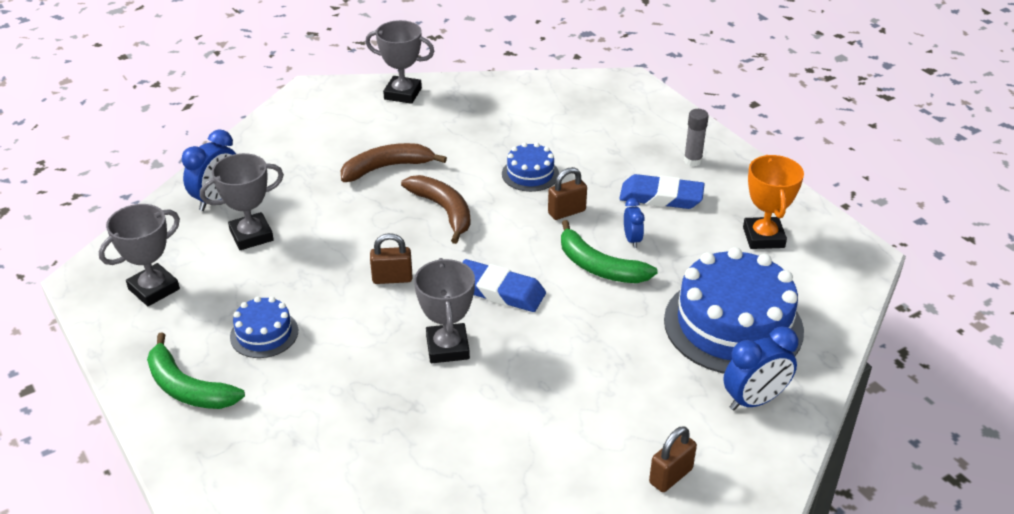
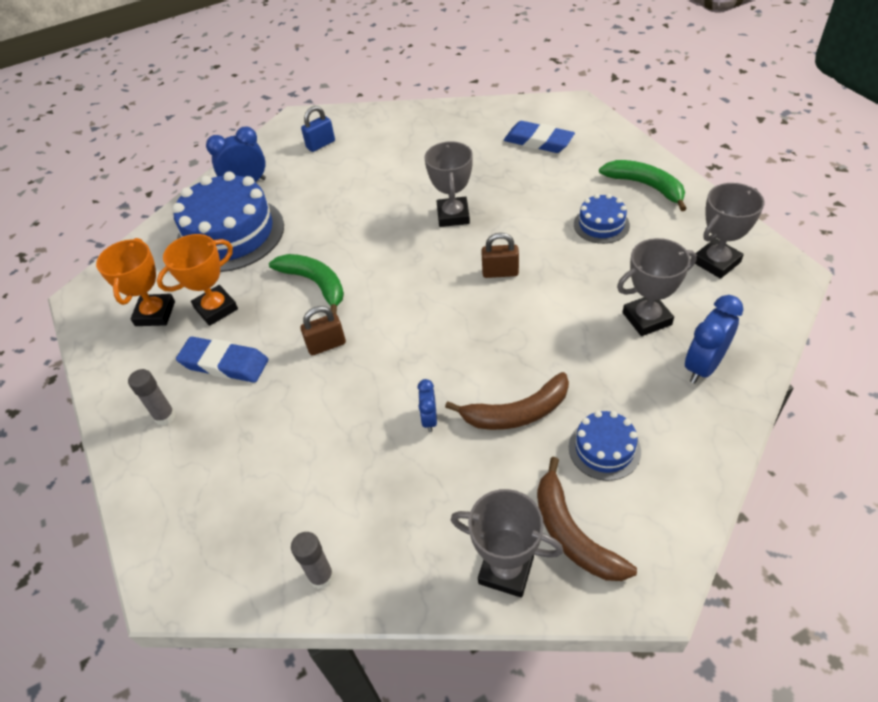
camera: 170 degrees left, 10 degrees up
(443, 211) = (451, 348): brown banana -> brown banana (572, 533)
(499, 291) = (407, 261): blue eraser -> blue eraser (538, 141)
(526, 88) = (321, 576): none -> grey glue stick
(530, 174) = (352, 399): blue cake -> blue cake (604, 449)
(632, 240) = (275, 311): blue clock -> blue clock (429, 419)
(670, 476) = (321, 144): brown padlock -> blue padlock
(698, 242) = (216, 309): none -> orange trophy

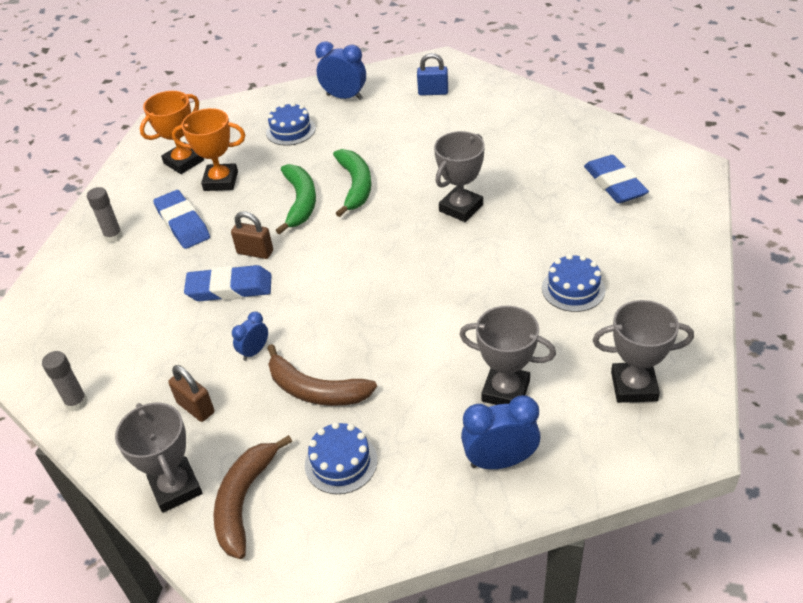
camera: 40 degrees right, 5 degrees down
(230, 234) = (290, 130): blue cake -> blue cake, size x0.49
(341, 387) = (229, 288): none -> blue eraser
(500, 272) = (438, 276): brown padlock -> brown padlock (196, 407)
(646, 186) = (661, 280): green banana -> green banana (355, 186)

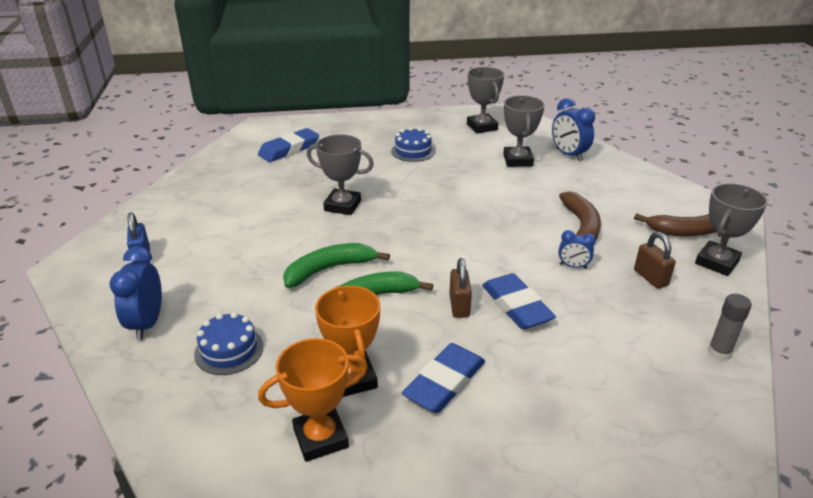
camera: 115 degrees left, 10 degrees down
(113, 236) = (501, 443): grey glue stick -> none
(184, 162) = (320, 438): orange trophy -> orange trophy turned 45 degrees counterclockwise
(196, 407) = (650, 278): brown padlock -> brown padlock turned 45 degrees counterclockwise
(341, 462) = (624, 203): blue cake -> none

